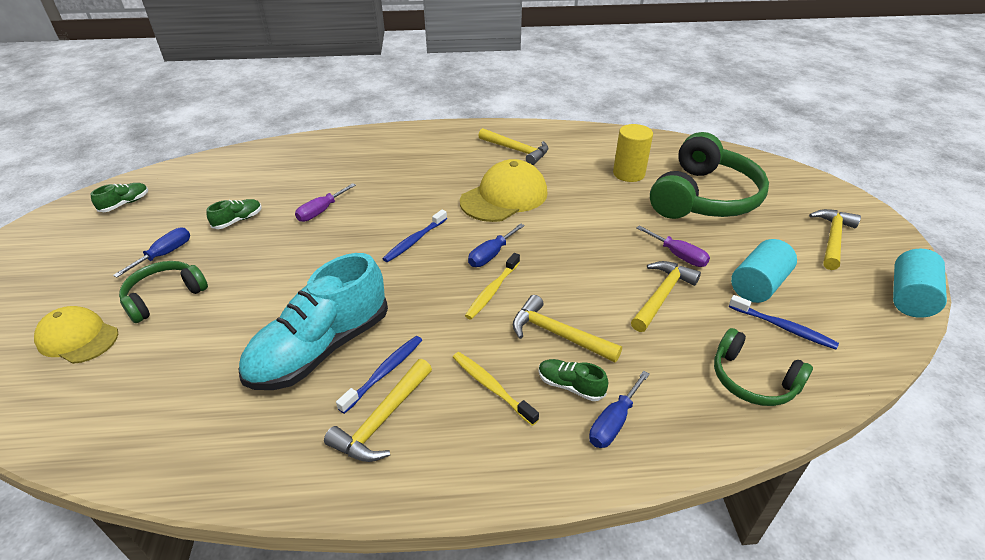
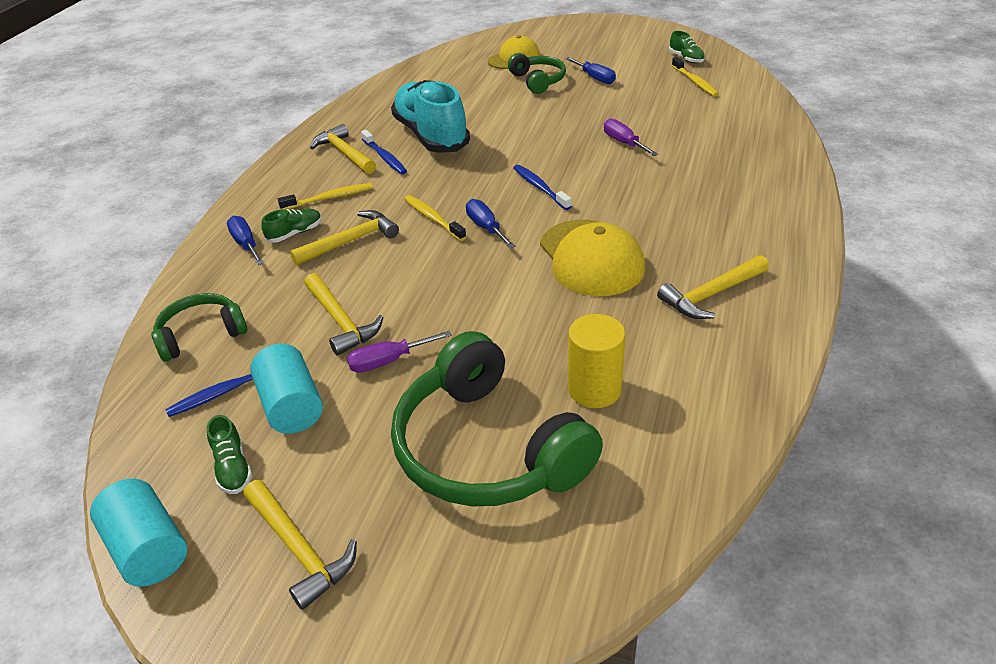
camera: 115 degrees right, 0 degrees up
(188, 192) = (695, 82): none -> yellow toothbrush
(238, 220) = (630, 104): green shoe -> green shoe (233, 467)

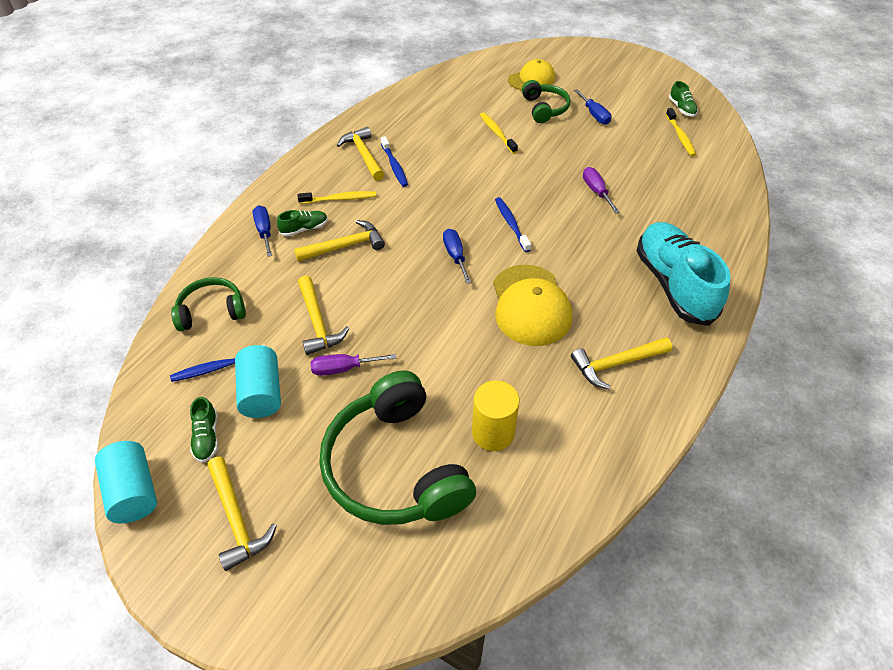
camera: 10 degrees right, 10 degrees up
(431, 135) = (438, 150): turquoise shoe -> turquoise shoe (673, 284)
(433, 218) = (415, 237): yellow toothbrush -> yellow toothbrush (497, 133)

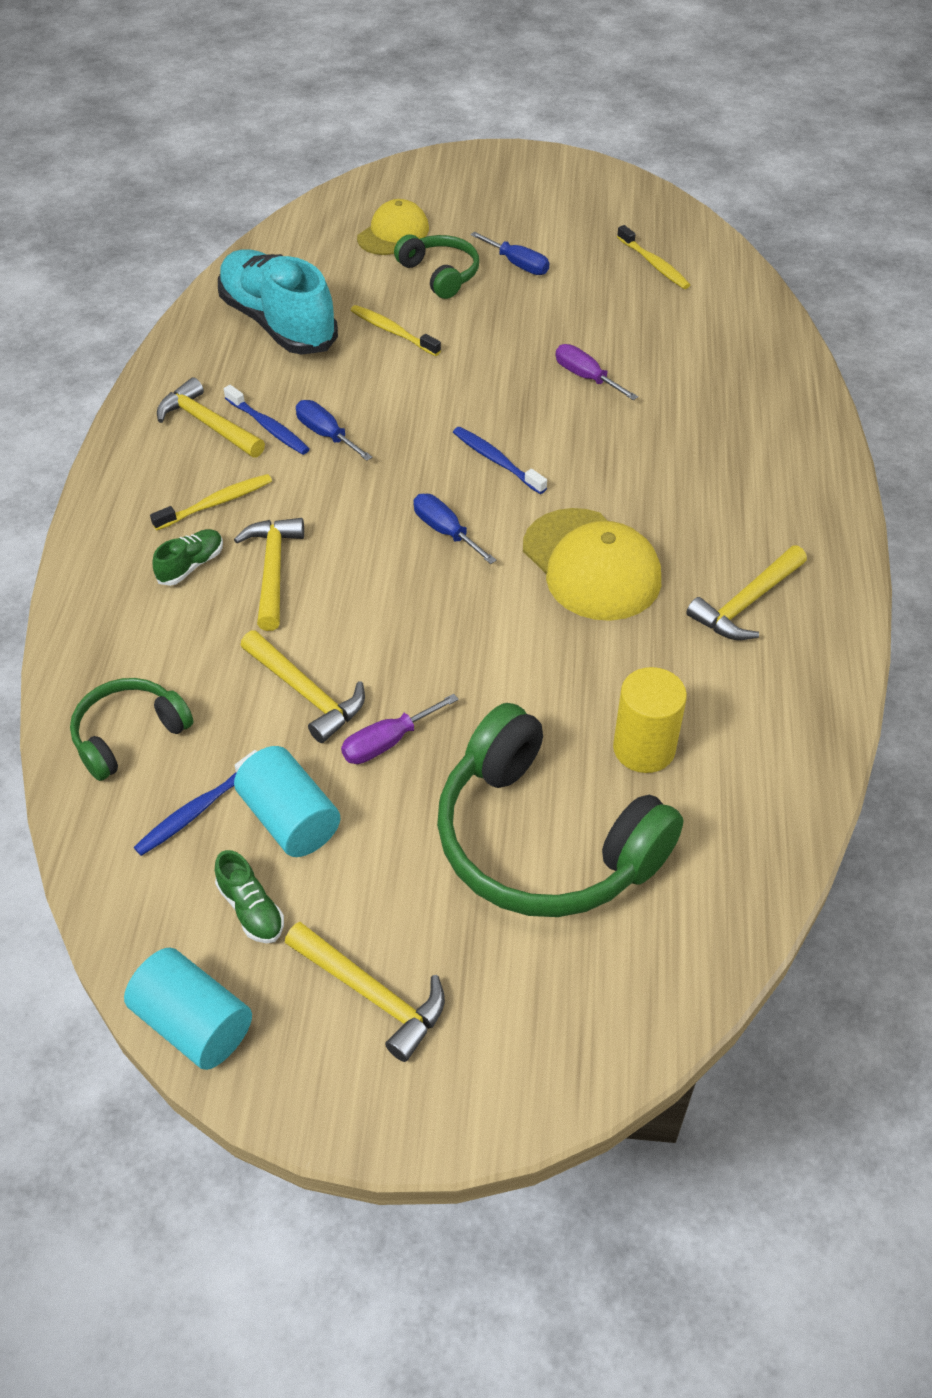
camera: 25 degrees left, 0 degrees up
(264, 231) = (129, 590): blue screwdriver -> blue screwdriver (326, 435)
(345, 246) = (272, 570): yellow hammer -> yellow hammer turned 45 degrees counterclockwise
(673, 284) = (759, 474): turquoise shoe -> turquoise shoe (278, 323)
(681, 108) = (633, 222): green shoe -> none

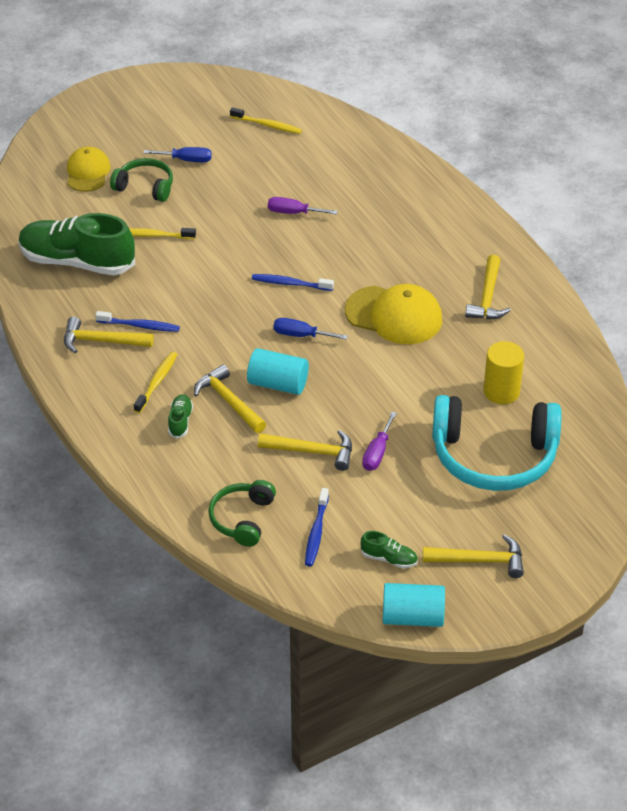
camera: 35 degrees left, 5 degrees down
(278, 323) = (77, 262): turquoise shoe -> green shoe
(290, 819) = (366, 511): turquoise cylinder -> turquoise cylinder (278, 384)
(326, 435) = (179, 314): blue screwdriver -> none
(544, 840) = (494, 456): green headphones -> turquoise headphones

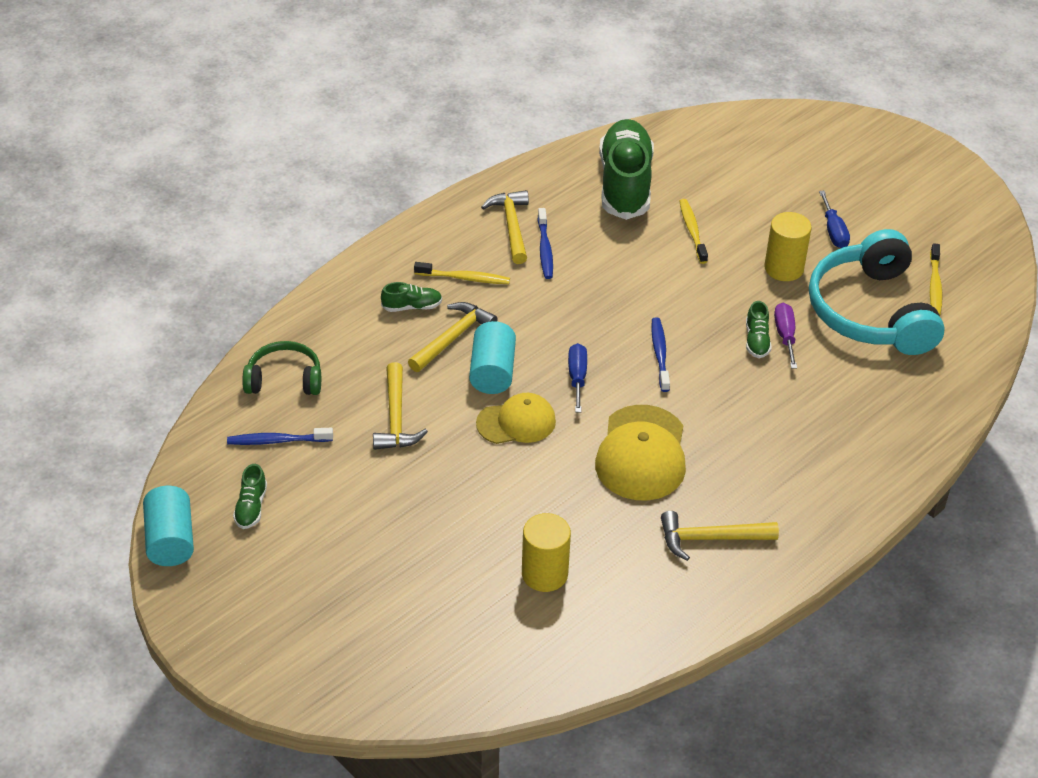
camera: 75 degrees right, 0 degrees up
(88, 172) = (772, 161): yellow cap -> yellow cap (516, 422)
(145, 187) = (770, 209): green headphones -> none
(218, 196) = (783, 268): none -> yellow cylinder
(293, 228) = (756, 340): none -> green shoe
(377, 453) = (409, 473): purple screwdriver -> none
(480, 560) = (263, 589): yellow hammer -> none
(494, 456) = (432, 580): turquoise headphones -> turquoise headphones (871, 312)

